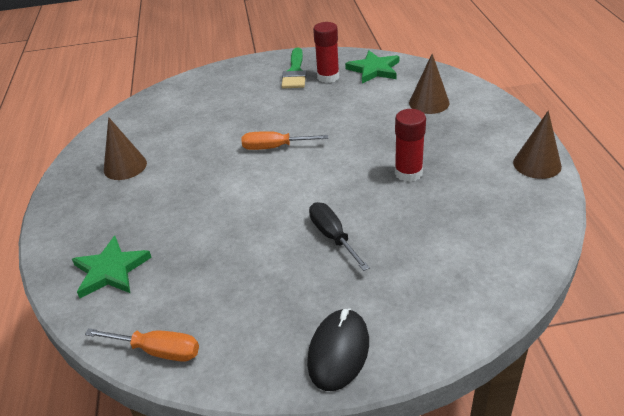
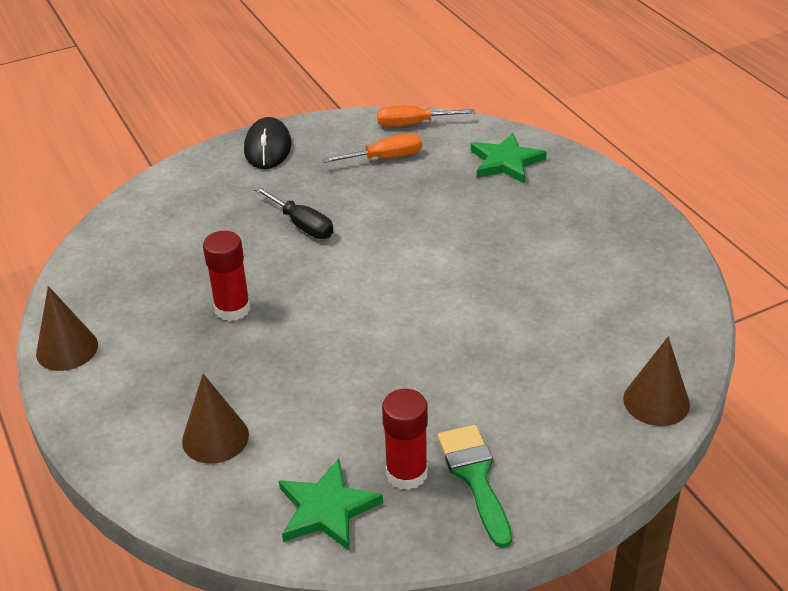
camera: 160 degrees right, 0 degrees up
(125, 166) = (602, 257): brown cone -> brown cone (656, 401)
(274, 147) = (423, 316): orange screwdriver -> orange screwdriver (385, 158)

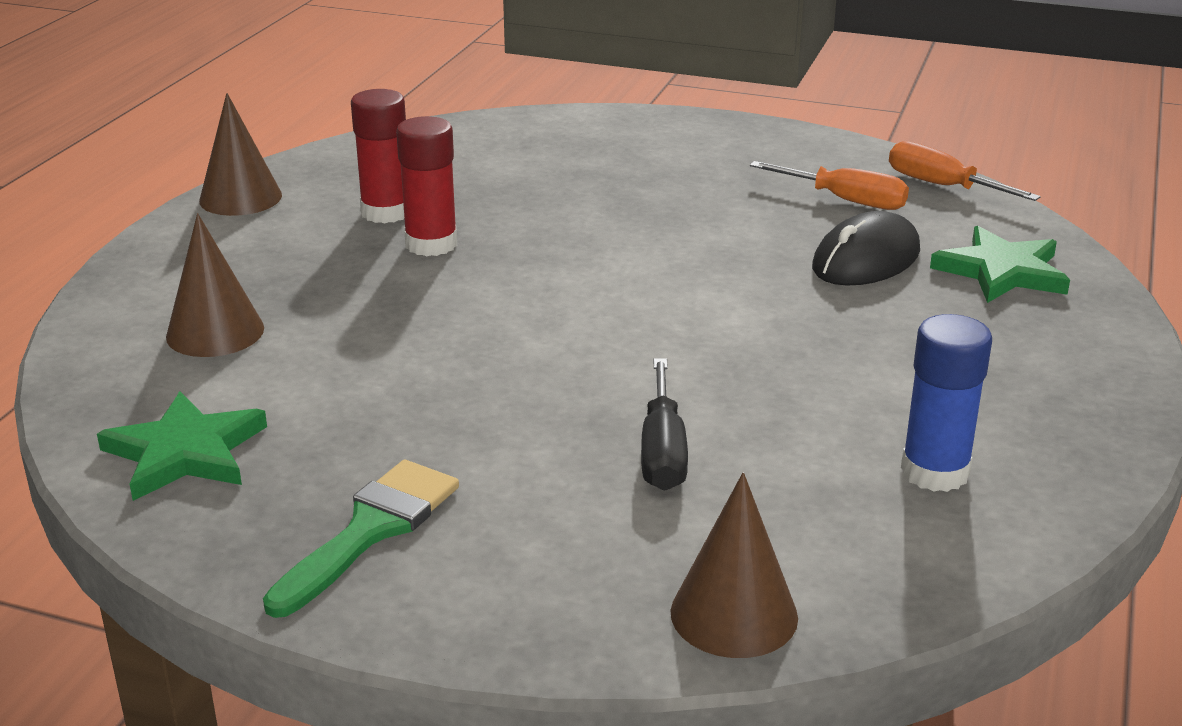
camera: 45 degrees right, 10 degrees down
(267, 148) = (726, 136): black mouse -> black mouse (866, 260)
(302, 225) = (635, 213): black screwdriver -> black screwdriver (662, 451)
(406, 473) = (312, 477): red glue stick -> red glue stick (386, 212)
(625, 284) = (935, 472): none -> blue glue stick

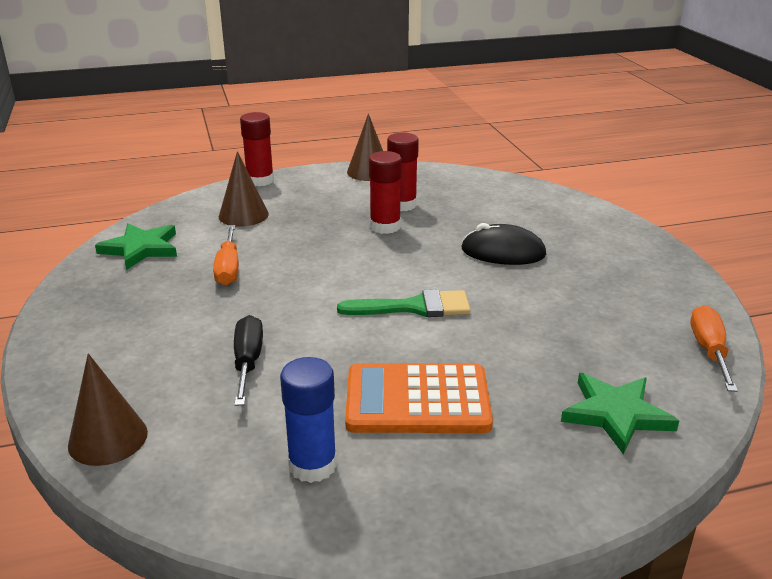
camera: 55 degrees right, 0 degrees up
(112, 283) = (260, 180): none -> red glue stick
(371, 530) = (113, 311): green brush -> green brush (414, 307)
(662, 451) = (248, 362): black screwdriver -> black screwdriver turned 120 degrees clockwise
(845, 200) = (624, 321): orange screwdriver -> orange screwdriver (228, 268)
(866, 260) = (553, 355): black mouse -> black mouse (503, 252)
(871, 365) = (417, 400): none -> orange calculator

